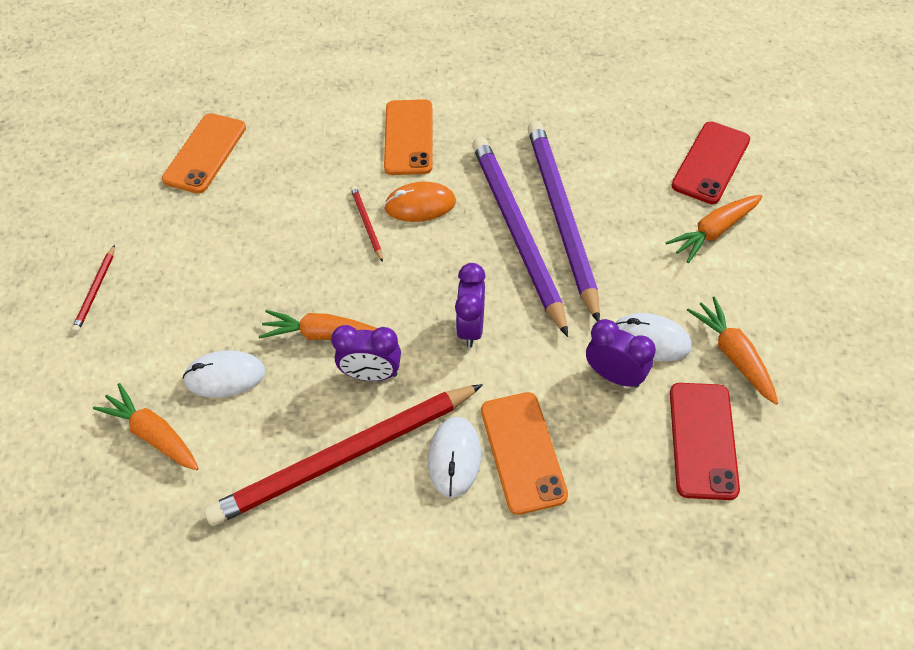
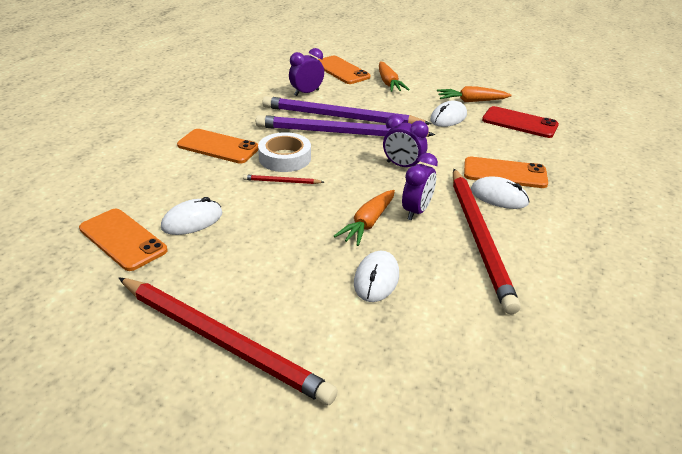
camera: 70 degrees left, 20 degrees down
(96, 290) = (222, 341): red pencil -> red pencil, size x2.49
(153, 434) = (412, 332): orange carrot -> none
(257, 186) = (192, 220): none -> white mouse
(420, 205) = (285, 158): orange mouse -> white tape
(614, 375) = (466, 133): purple clock -> purple clock (306, 93)
(711, 163) = (341, 70): red phone -> orange phone

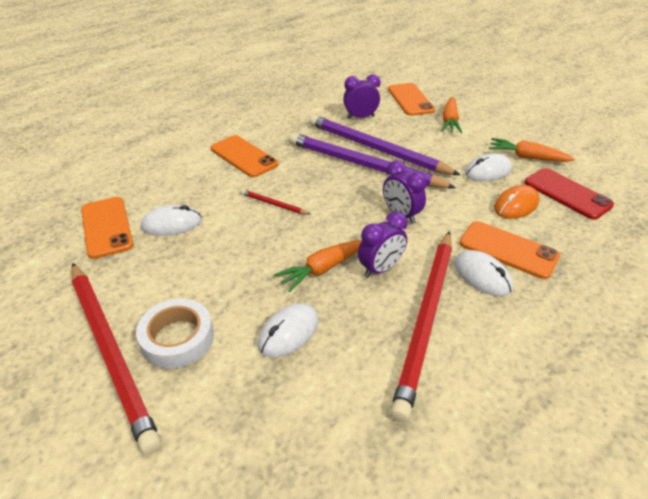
camera: 25 degrees right, 5 degrees up
(285, 158) = (293, 180): white tape -> white tape (177, 338)
(488, 139) = (516, 205): none -> orange mouse

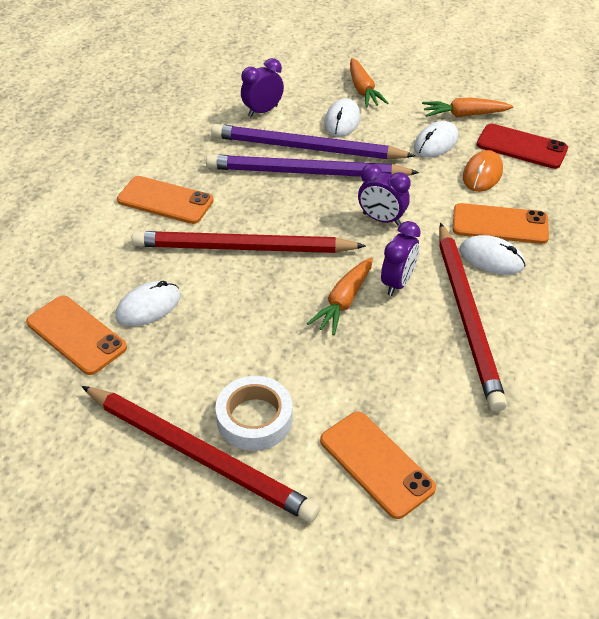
camera: 25 degrees left, 5 degrees up
(273, 204) = (243, 248): red pencil -> red pencil, size x2.49
(288, 332) = (355, 374): white mouse -> white mouse (342, 121)
(410, 100) = (303, 72): orange phone -> orange phone (376, 464)

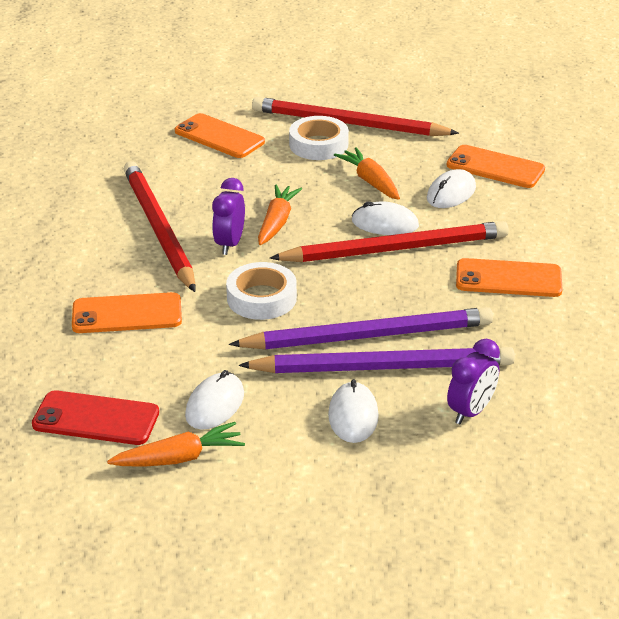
camera: 165 degrees right, 10 degrees down
(363, 90) = (342, 476): orange carrot -> orange carrot (370, 181)
(381, 219) = (261, 298): purple clock -> white tape
(482, 174) = (149, 370): orange mouse -> none
(491, 258) = (136, 279): white mouse -> white mouse (385, 223)

